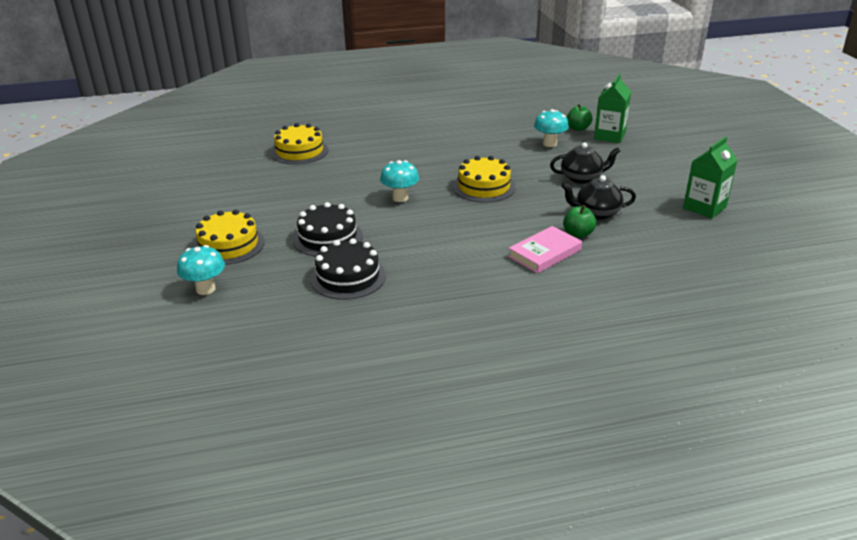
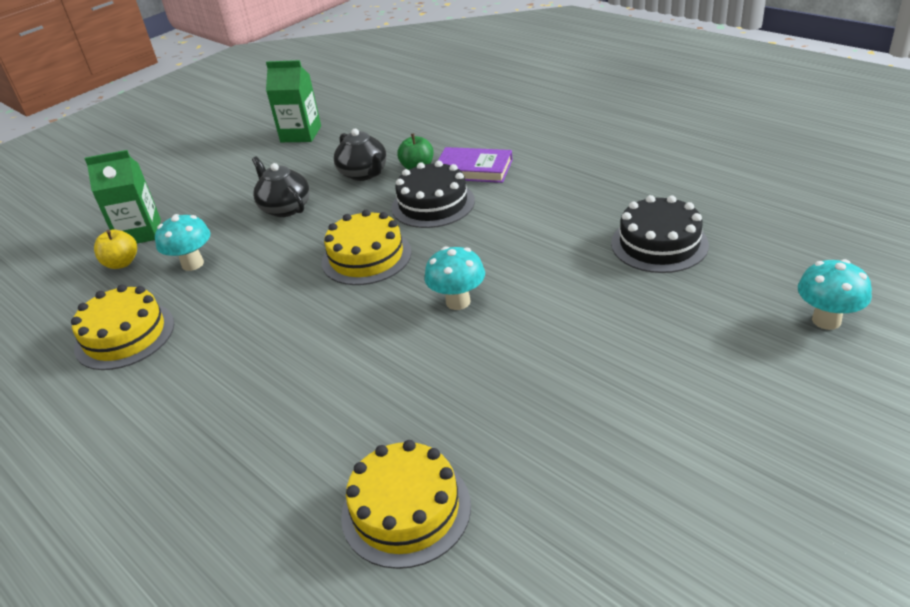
camera: 120 degrees left, 5 degrees up
(229, 245) = (740, 369): yellow cake -> yellow cake (125, 335)
(328, 238) = (613, 301): black cake -> black cake (433, 204)
(544, 253) = (473, 169): pink book -> purple book
(578, 128) = (122, 263): green apple -> yellow apple

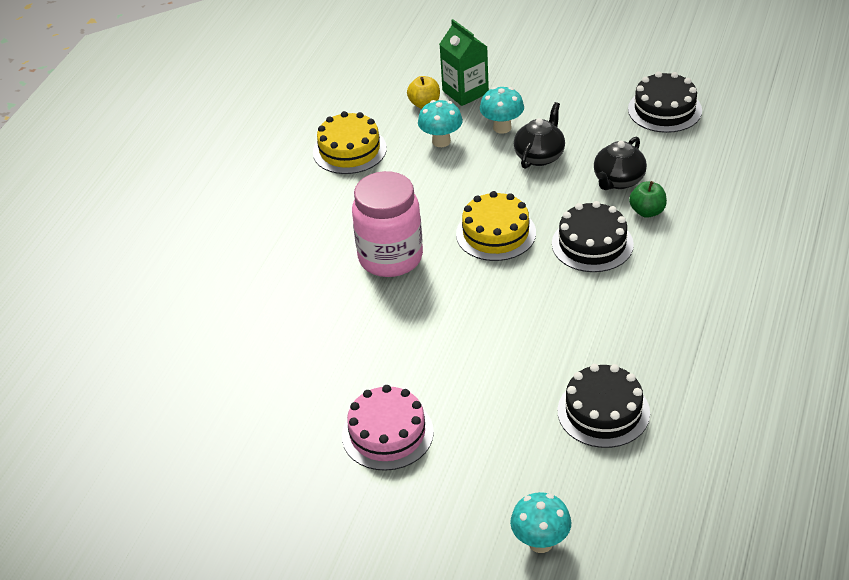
camera: 65 degrees right, 5 degrees up
(301, 134) = (664, 110): green carton -> black cake
(335, 340) = (390, 258): none -> pink jar
(406, 510) = (254, 354): yellow cake -> none
(458, 302) = (463, 308): turquoise mushroom -> turquoise mushroom (502, 128)
(473, 169) = (665, 250): purple book -> none
(621, 404) = (387, 434): none -> pink cake

